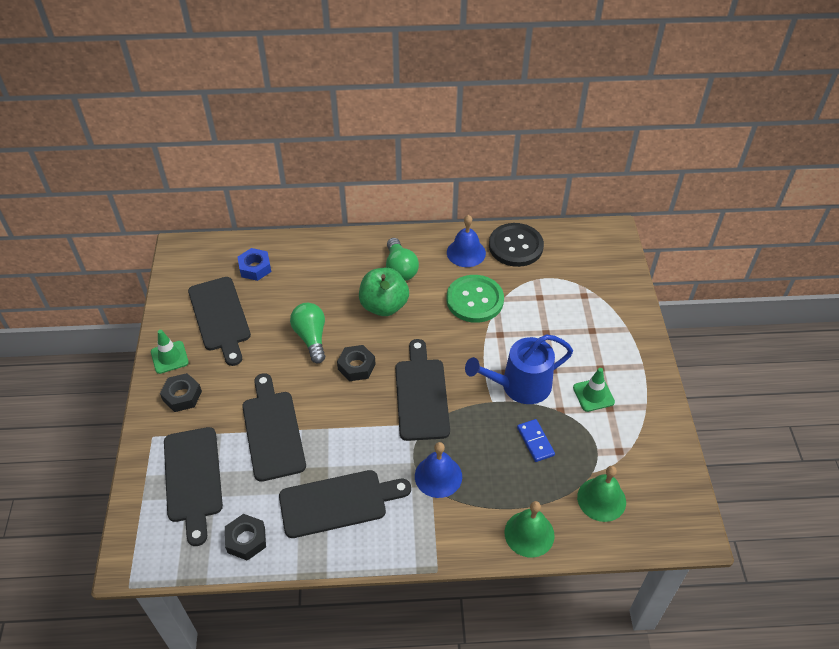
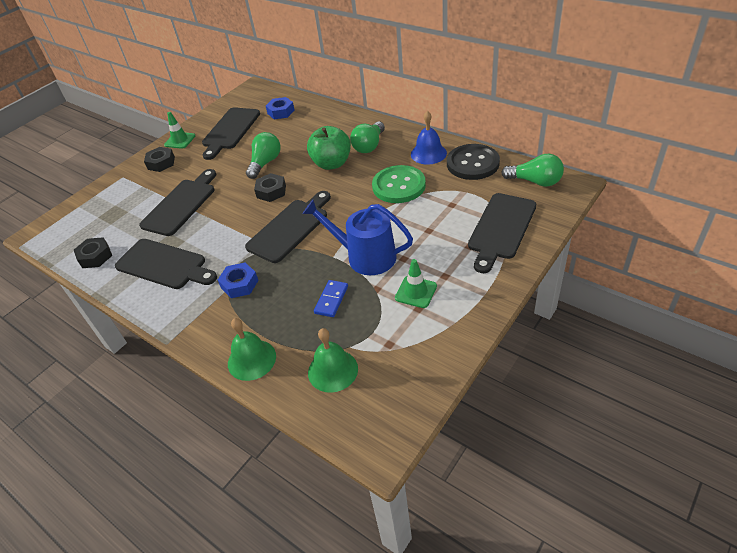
camera: 45 degrees right, 5 degrees down
(193, 479) = (113, 209): black cutting board -> black cutting board (501, 229)
(438, 476) = (239, 284): blue bell -> blue nut
(583, 242) = (535, 181): none -> green light bulb

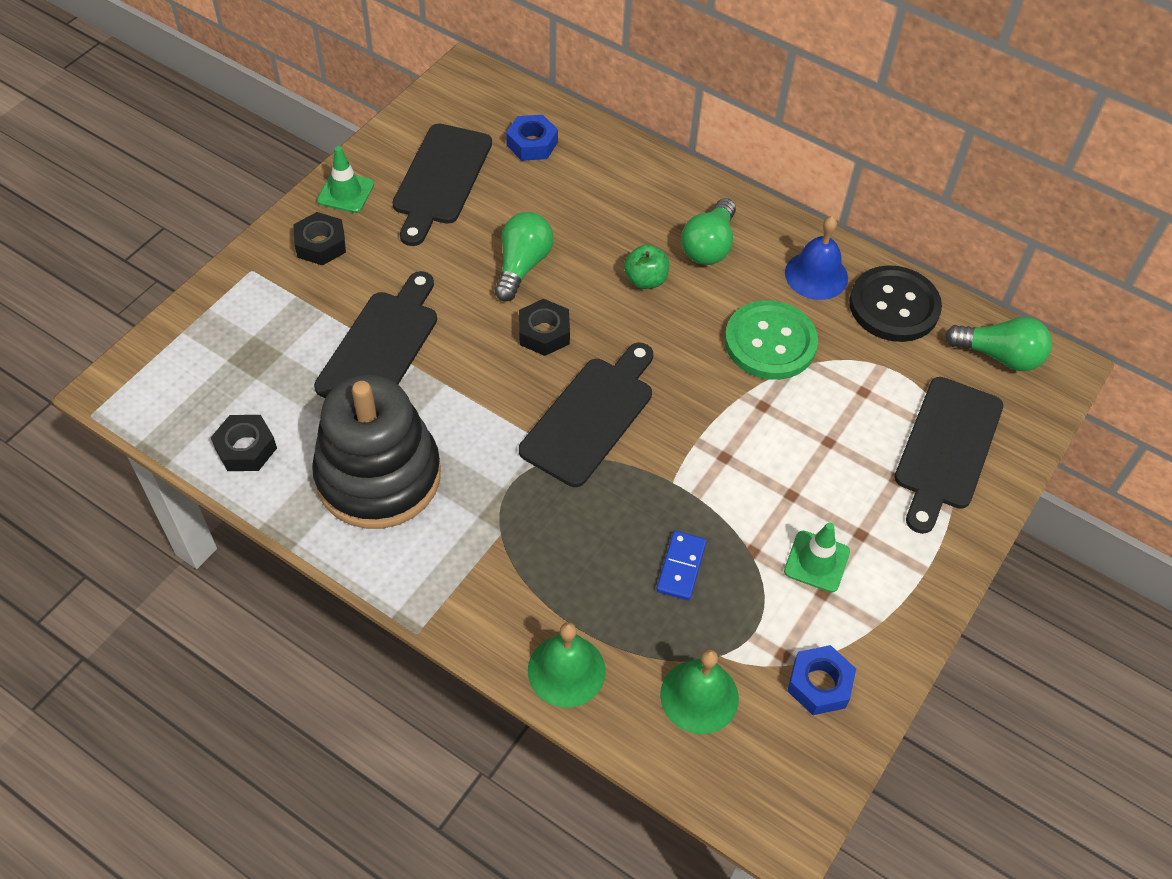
camera: 10 degrees left, 10 degrees up
(164, 265) = (378, 476): black cutting board -> black stacking toy
(239, 284) = (520, 525): blue nut -> blue nut (819, 684)
(331, 163) = (645, 280): green apple -> green apple, size x0.59
(365, 256) = (727, 486): blue watering can -> none

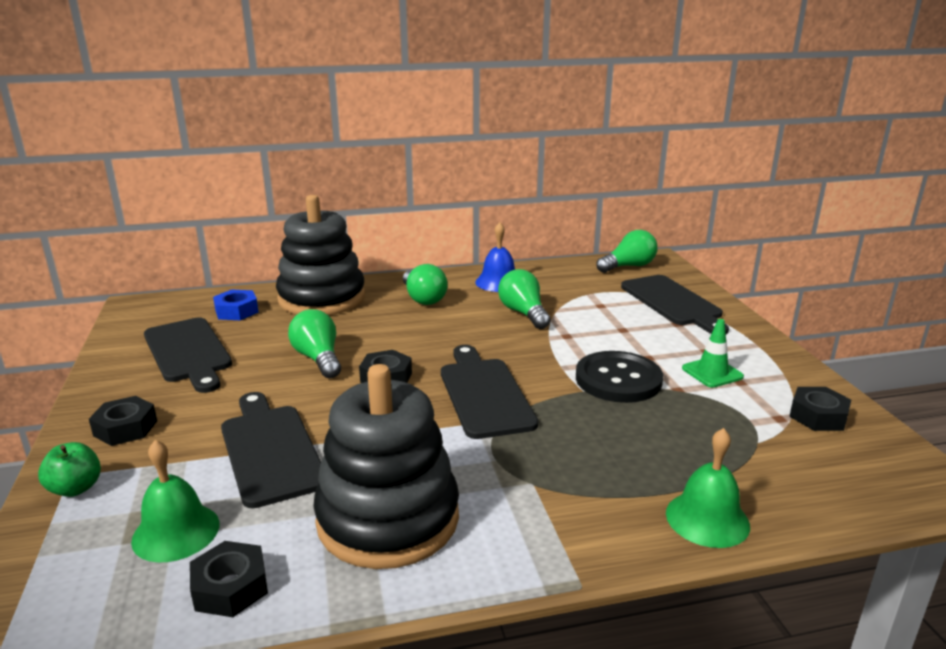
camera: 45 degrees left, 30 degrees down
(346, 192) = (110, 393): green traffic cone -> none
(621, 176) = (322, 298): none -> black stacking toy
(645, 280) = (410, 326): green apple -> green apple (76, 488)
(681, 567) = (661, 421): blue domino -> none
(699, 696) = (789, 468): green bell -> green bell (176, 532)
(770, 342) = (523, 313): green button -> green light bulb
(819, 684) = (818, 416): blue nut -> black nut
(894, 306) = (554, 274): black button -> black button (618, 379)

